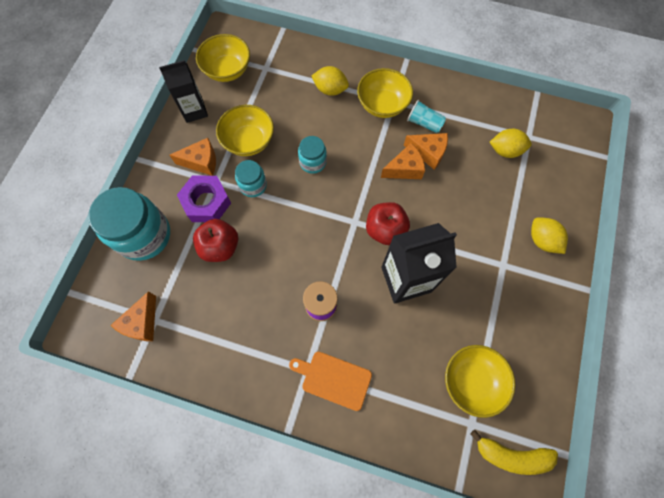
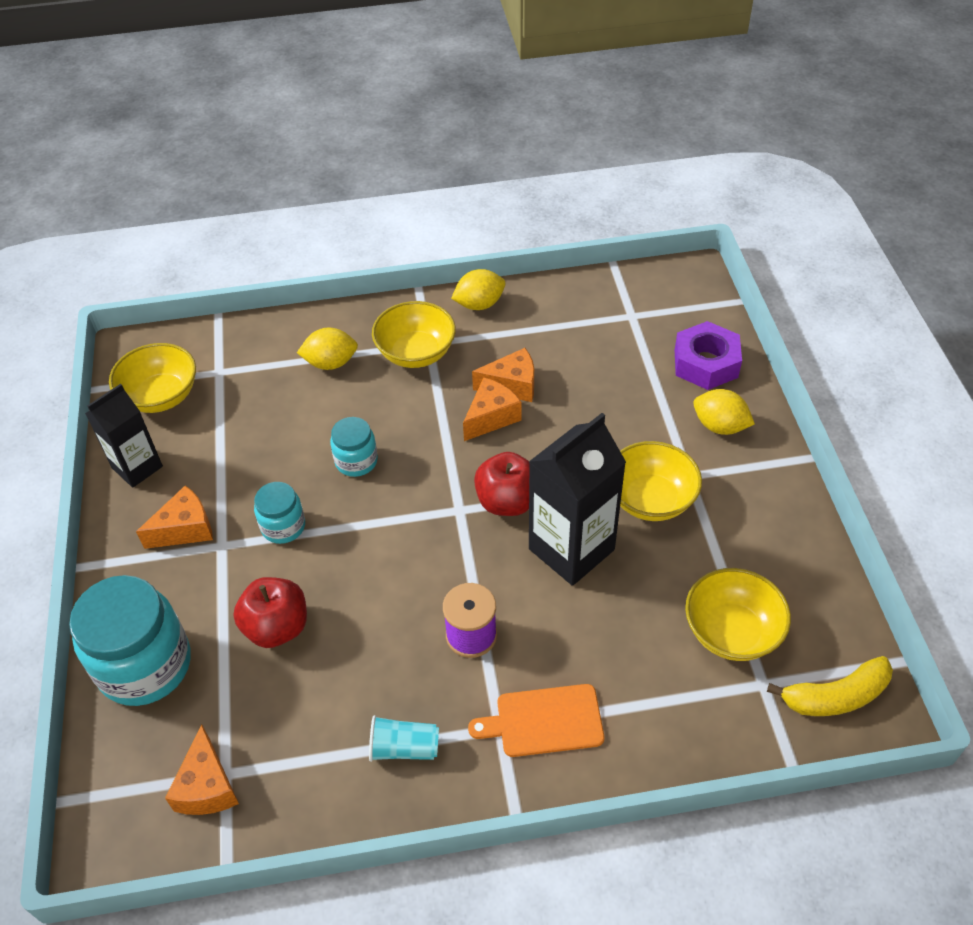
camera: 25 degrees left, 20 degrees down
(206, 202) = (223, 578): purple nut -> purple nut (706, 363)
(248, 141) = (244, 473): yellow bowl -> yellow bowl (650, 499)
(424, 123) = (486, 353): turquoise cup -> turquoise cup (404, 748)
(505, 150) = (611, 343): yellow lemon -> yellow lemon (479, 304)

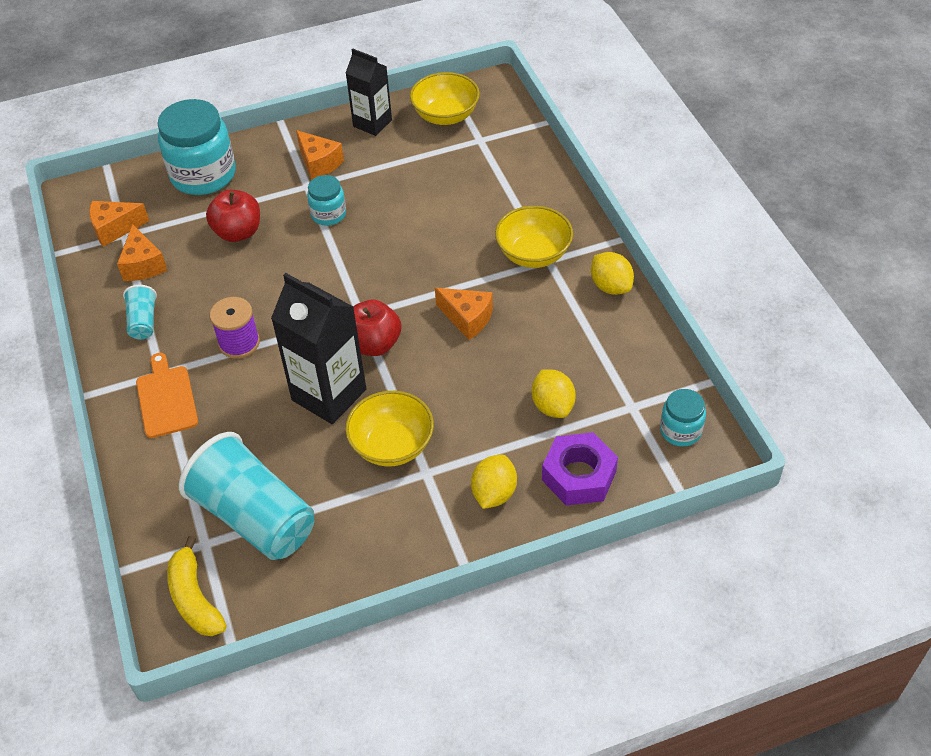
camera: 80 degrees right, 0 degrees up
(331, 363) = (506, 202): yellow lemon -> yellow lemon (552, 406)
(356, 461) = (400, 241): turquoise jar -> turquoise jar (680, 431)
(512, 385) = (509, 327): orange cheese -> orange cheese (143, 265)
(731, 632) = (255, 517): yellow bowl -> turquoise cup

